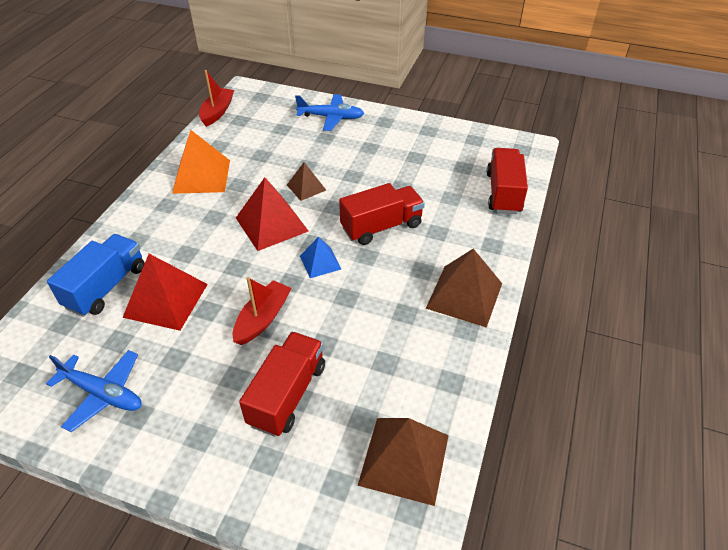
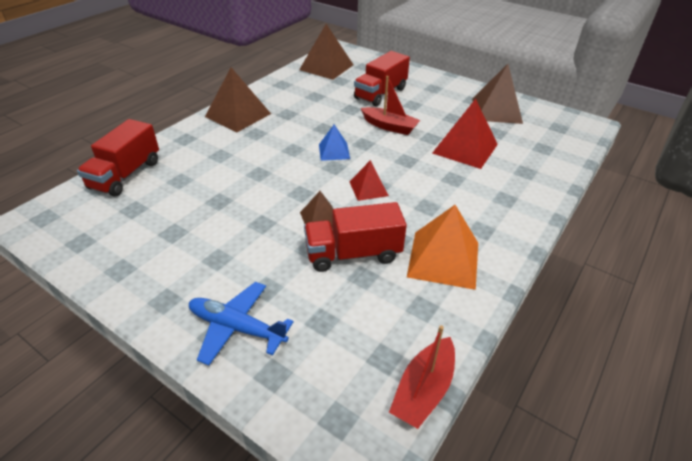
camera: 165 degrees left, 5 degrees down
(103, 394) = (496, 110): blue plane -> brown pyramid
(106, 287) = (519, 165): blue truck -> none
(262, 319) = (389, 126): red boat -> red boat turned 105 degrees counterclockwise
(271, 224) = (368, 188): red pyramid -> red pyramid, size x0.57
(381, 227) = (266, 167): red truck -> red truck (353, 254)

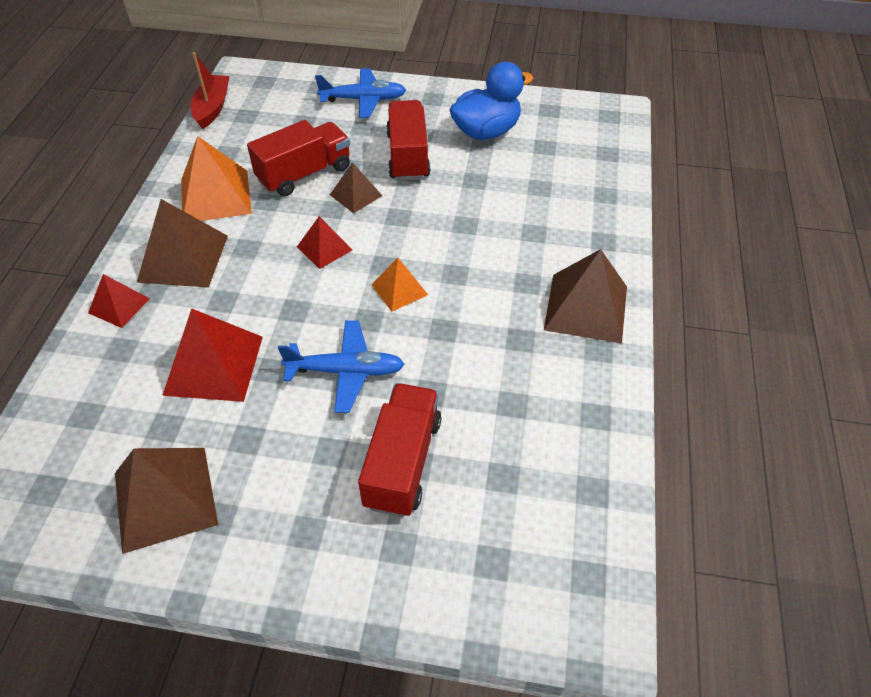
camera: 155 degrees right, 10 degrees up
(125, 175) = (601, 174): red truck -> red truck (408, 156)
(161, 239) = (486, 132): none -> blue duck
(326, 67) = (565, 518): brown pyramid -> brown pyramid (183, 258)
(334, 151) = (399, 289): blue pyramid -> orange pyramid
(389, 126) = (346, 371): red boat -> blue plane
(529, 196) = (119, 305): none -> red pyramid

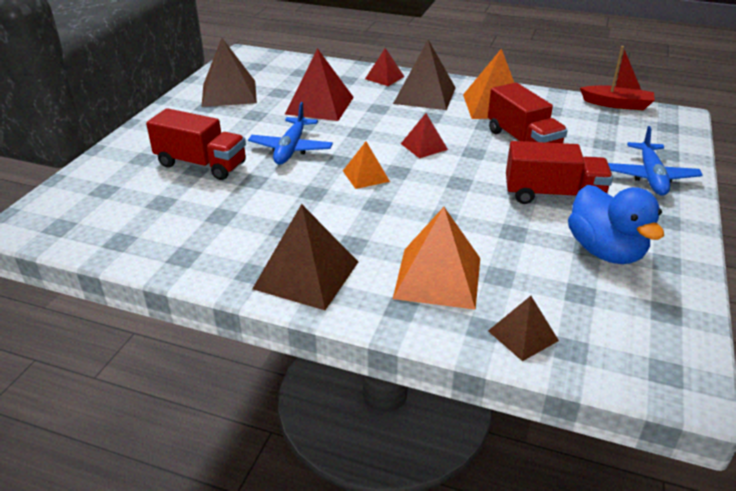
camera: 100 degrees right, 15 degrees down
(355, 195) = (492, 163): brown pyramid -> brown pyramid (523, 335)
(556, 222) = (438, 278): none -> orange pyramid

